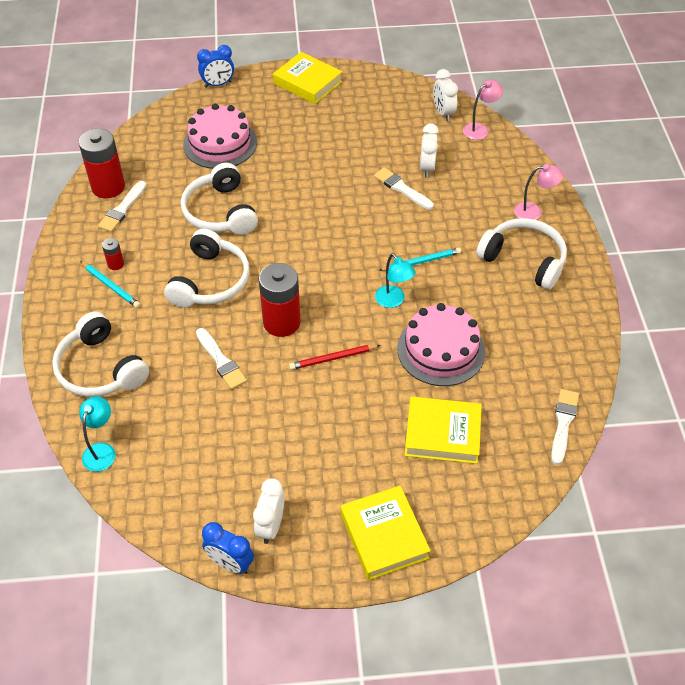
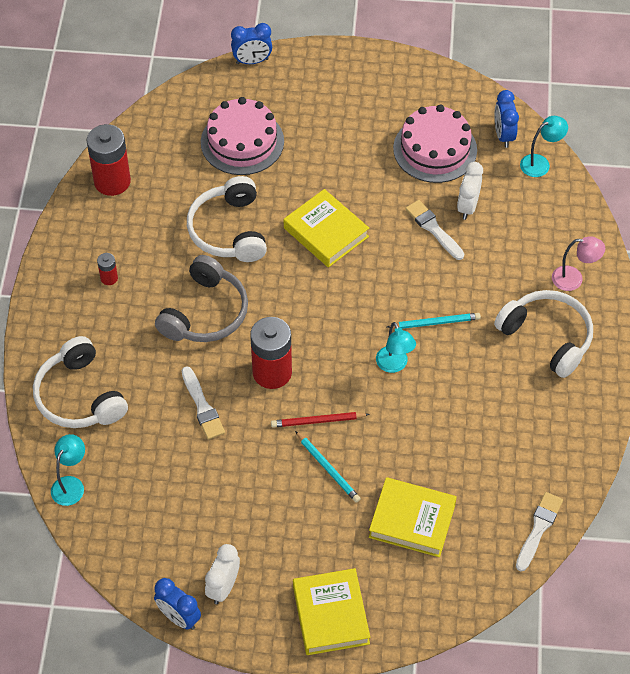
camera: 10 degrees right, 5 degrees up
(110, 286) = (100, 303): turquoise pencil -> turquoise pencil (327, 468)
(122, 209) = (124, 211): white brush -> none
(210, 281) = (205, 313): white headphones -> grey headphones
(308, 82) = (355, 72): yellow book -> yellow book (326, 232)
(441, 350) = (432, 429): pink cake -> pink cake (435, 149)
(443, 113) = (503, 135): white clock -> blue clock
(479, 129) = (540, 163): pink lamp -> turquoise lamp

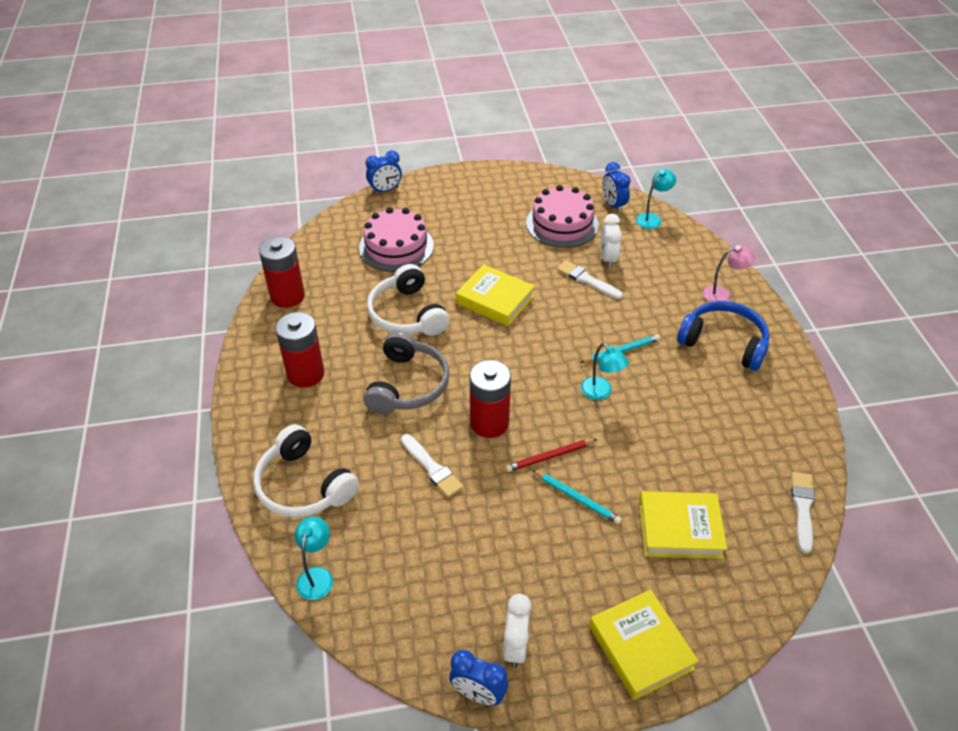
camera: 15 degrees left, 10 degrees down
(109, 278) = (306, 374): red battery -> red battery, size x2.18
(547, 337) = (724, 342): white headphones -> blue headphones

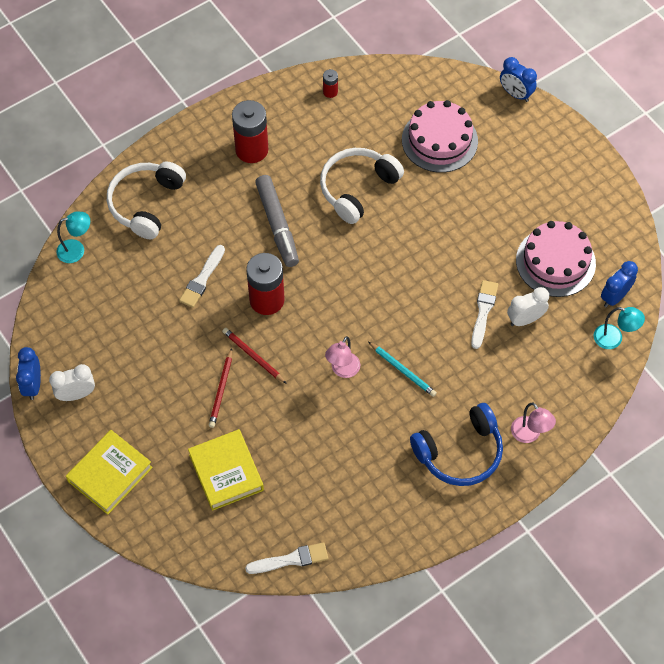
camera: 65 degrees right, 15 degrees up
(287, 296) = (330, 92): red battery -> red battery, size x0.46
(407, 385) = (277, 225): grey headphones -> grey marker
(495, 299) = (413, 247): yellow book -> none
(576, 498) = (221, 390): turquoise pencil -> red pencil
(600, 393) = (342, 370): turquoise lamp -> pink lamp
(724, 342) = (460, 452): blue headphones -> blue headphones turned 60 degrees clockwise

